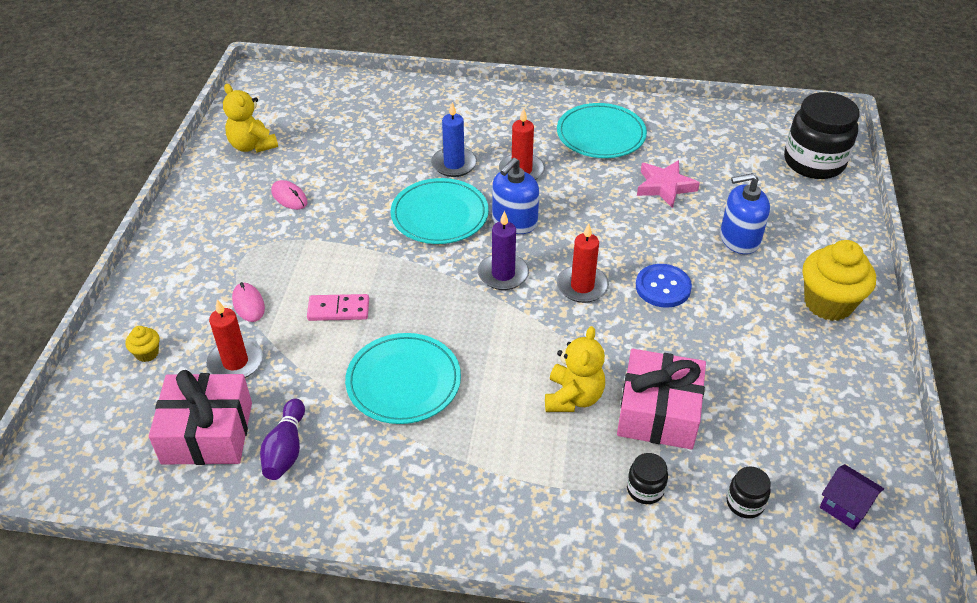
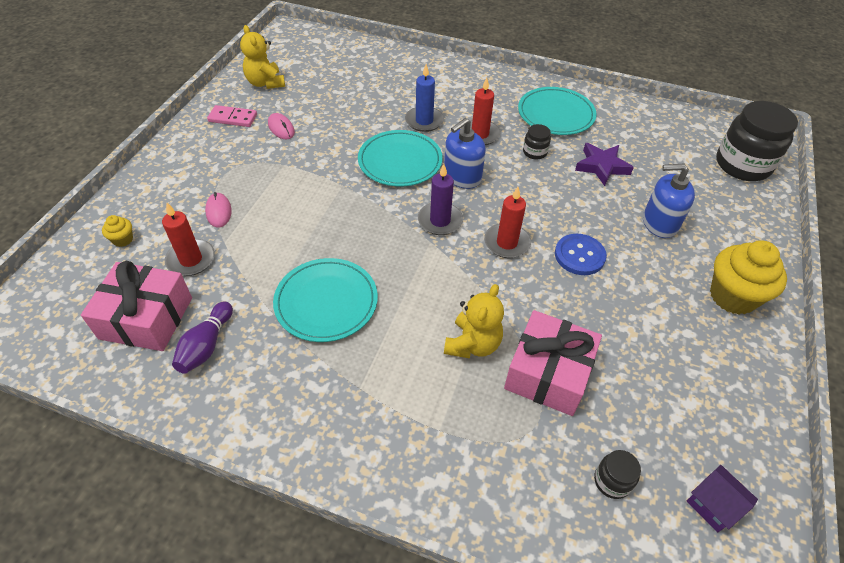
camera: 10 degrees right, 5 degrees up
(338, 310) = (291, 229): pink domino -> pink domino (232, 118)
(645, 489) = (518, 447): black jar -> black jar (534, 152)
(664, 186) = (601, 166): pink star -> purple star

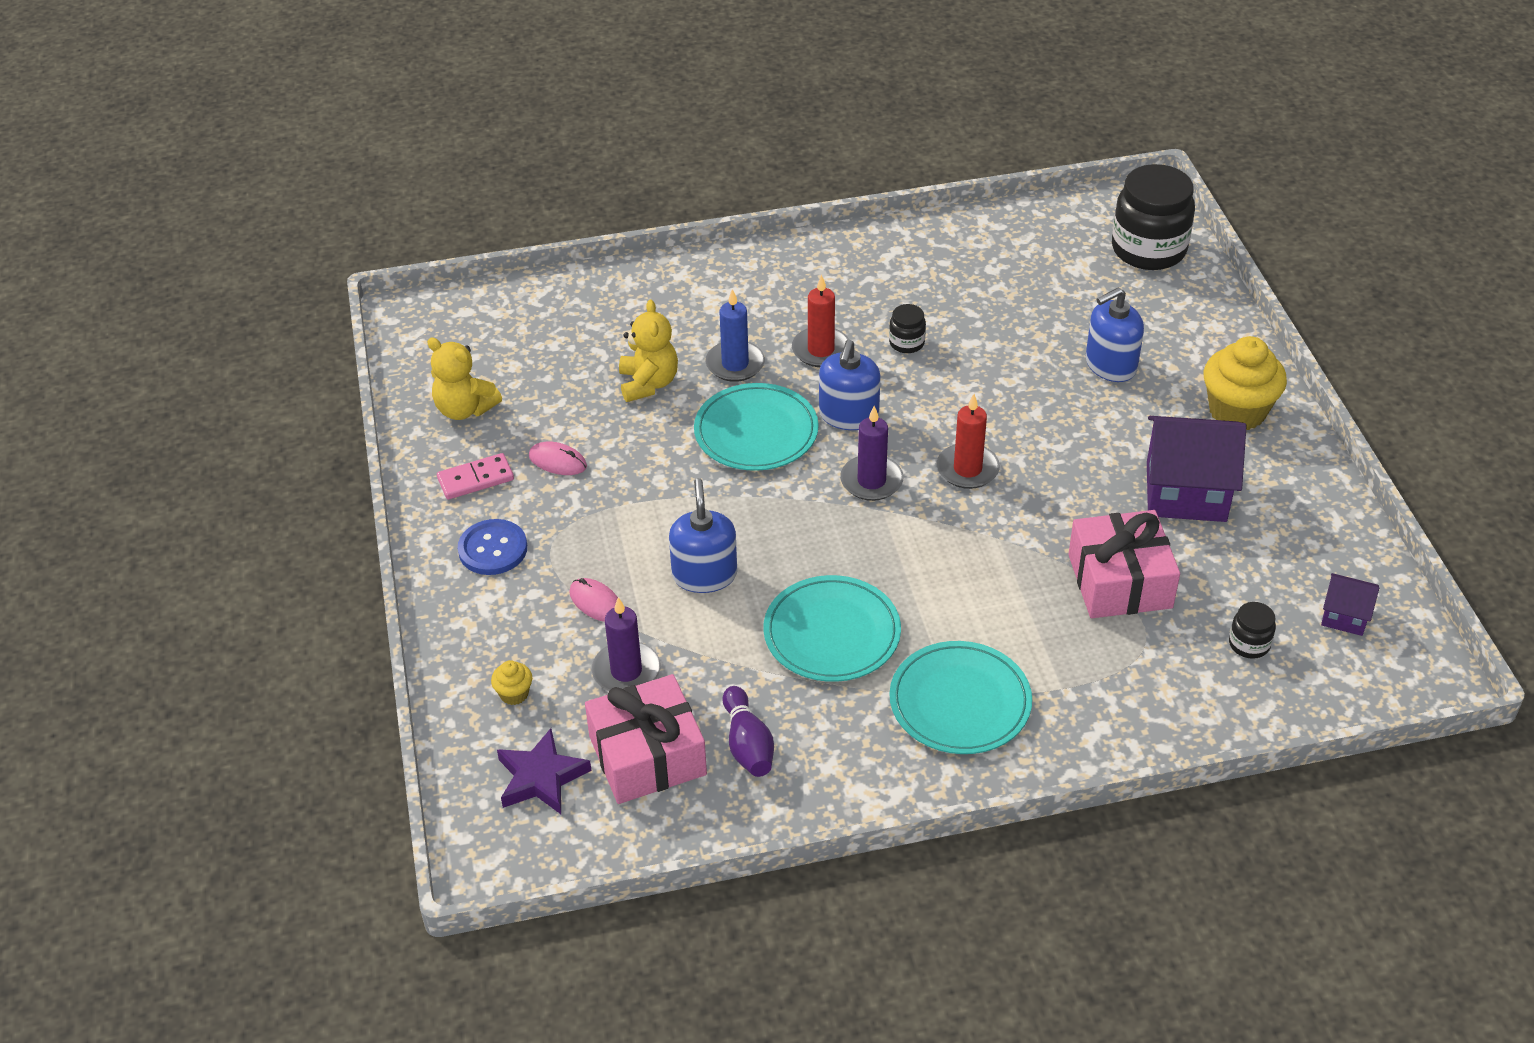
camera: 30 degrees left, 5 degrees down
(191, 259) = (626, 671): red candle -> purple candle
(291, 226) = (704, 575): none -> blue soap dispenser
(472, 344) = (1024, 593): yellow teddy bear -> yellow teddy bear (648, 383)
(556, 114) = (889, 279): turquoise plate -> turquoise plate (960, 702)
(579, 255) = (1056, 444): blue button -> blue button (493, 549)
(601, 166) = (997, 325): purple star -> purple star (541, 777)
(650, 334) = (1186, 492): none -> purple house

